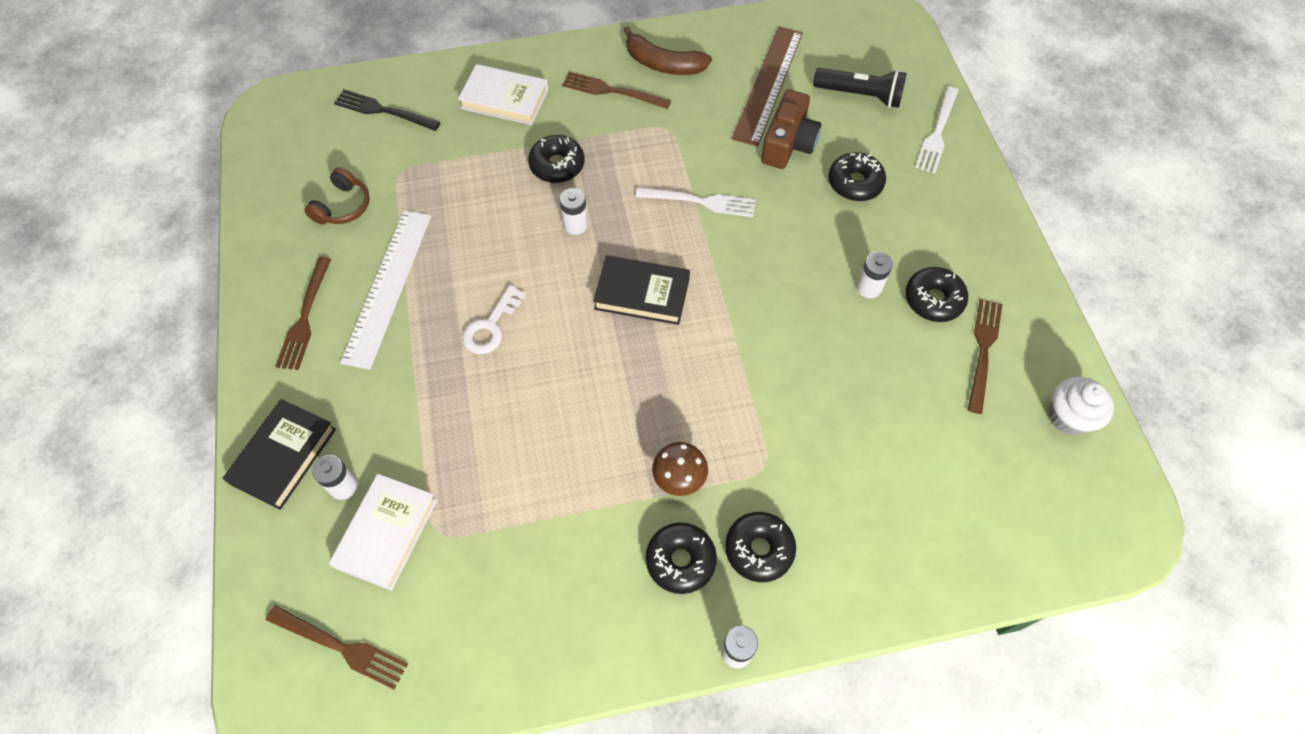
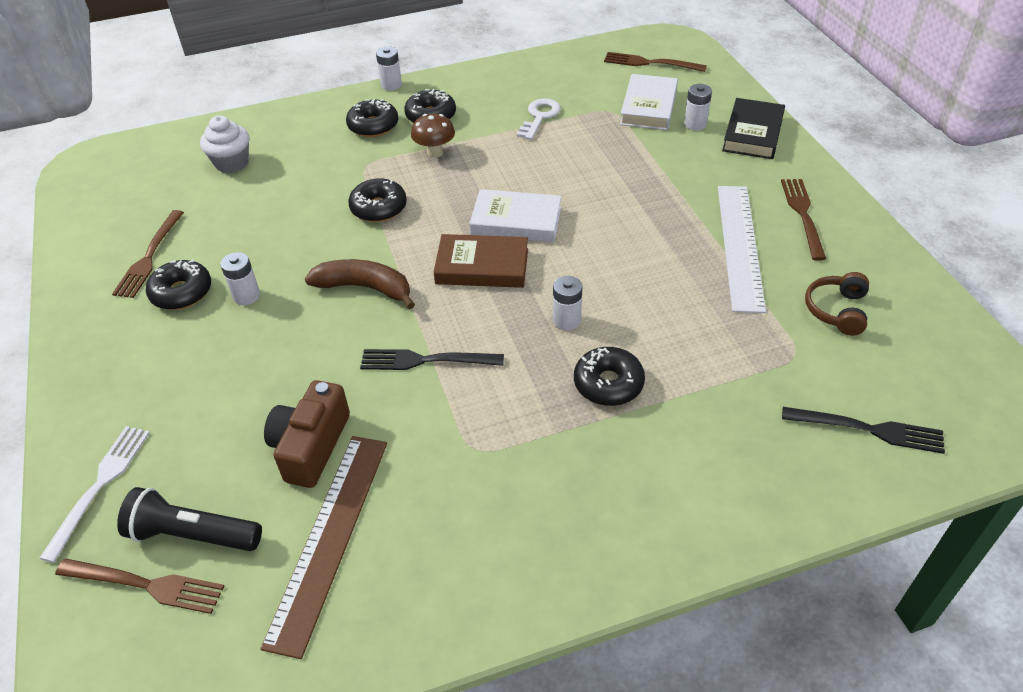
camera: 175 degrees right, 15 degrees down
(491, 326) = (623, 226): white key -> white key (539, 117)
(504, 99) = (712, 467): white book -> white book (516, 221)
(611, 91) = (563, 498): brown fork -> brown fork (146, 585)
(642, 293) = (482, 266): black book -> brown book
(663, 64) = (492, 556): brown banana -> brown banana (365, 288)
(701, 201) = (425, 360): white fork -> black fork
(855, 183) = (233, 403): black donut -> black donut (378, 208)
(1068, 417) = (95, 219): white cupcake -> white cupcake (232, 163)

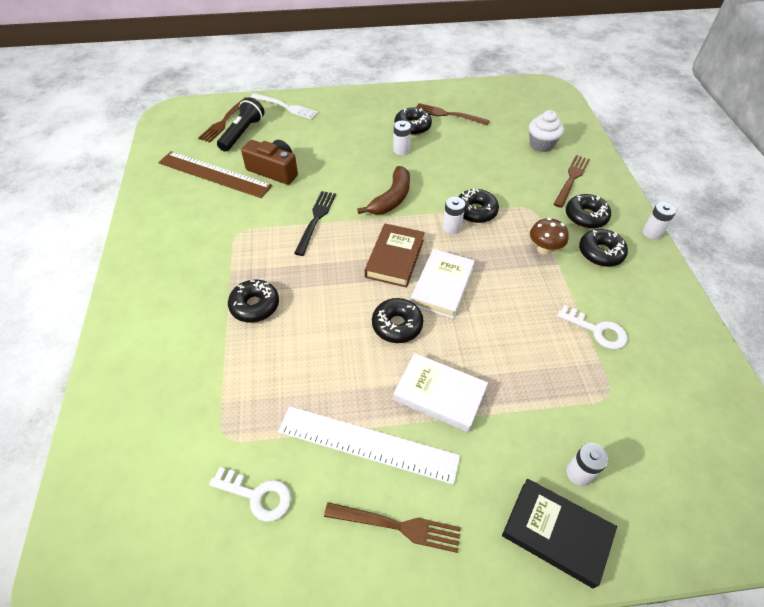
camera: 100 degrees right, 5 degrees up
(566, 320) = (322, 295): white battery -> white battery (451, 227)
(587, 248) = (397, 325): none -> black donut
(648, 107) = (616, 434): white book -> white book (439, 395)
(650, 63) = (718, 464): brown fork -> brown fork (571, 179)
(837, 310) = (257, 495): brown headphones -> white key
(869, 429) = (131, 459): black fork -> none

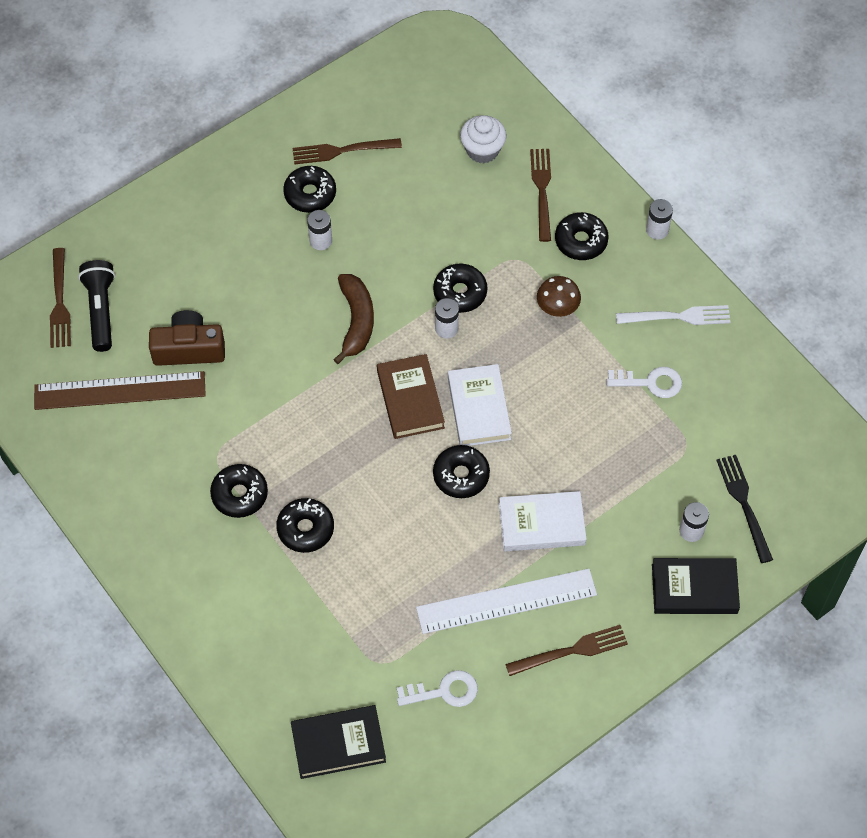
camera: 30 degrees left, 10 degrees up
(135, 490) = (338, 744): none -> black book
(286, 107) = (122, 237): white fork -> white fork (678, 316)
(316, 219) = (291, 393): black fork -> black fork (743, 504)
(600, 253) = (616, 285): black donut -> black donut (239, 494)

